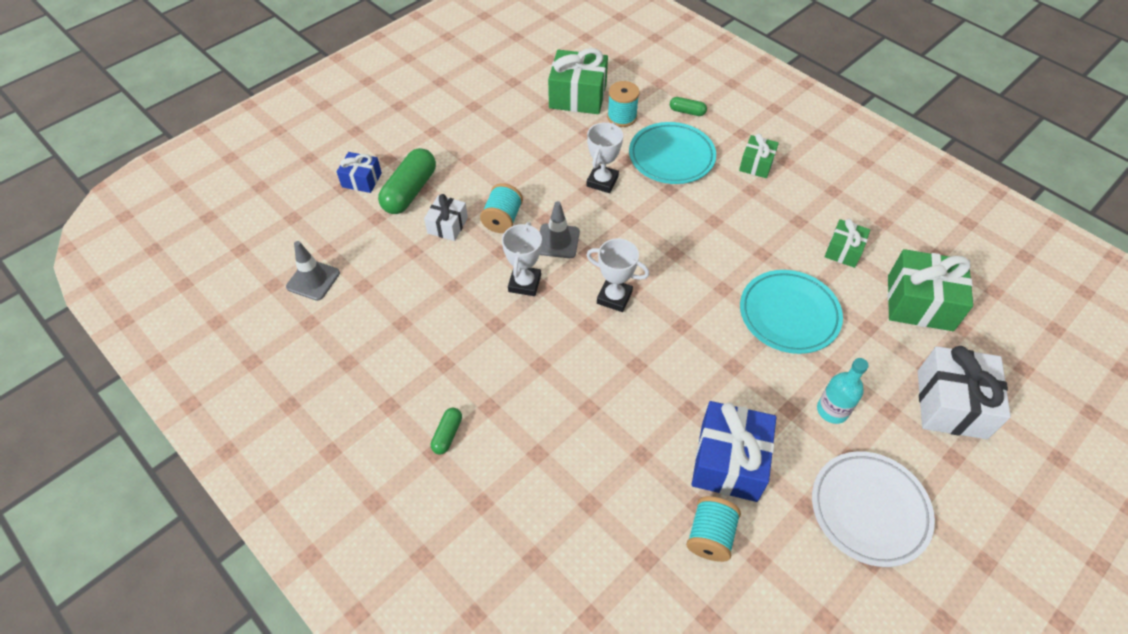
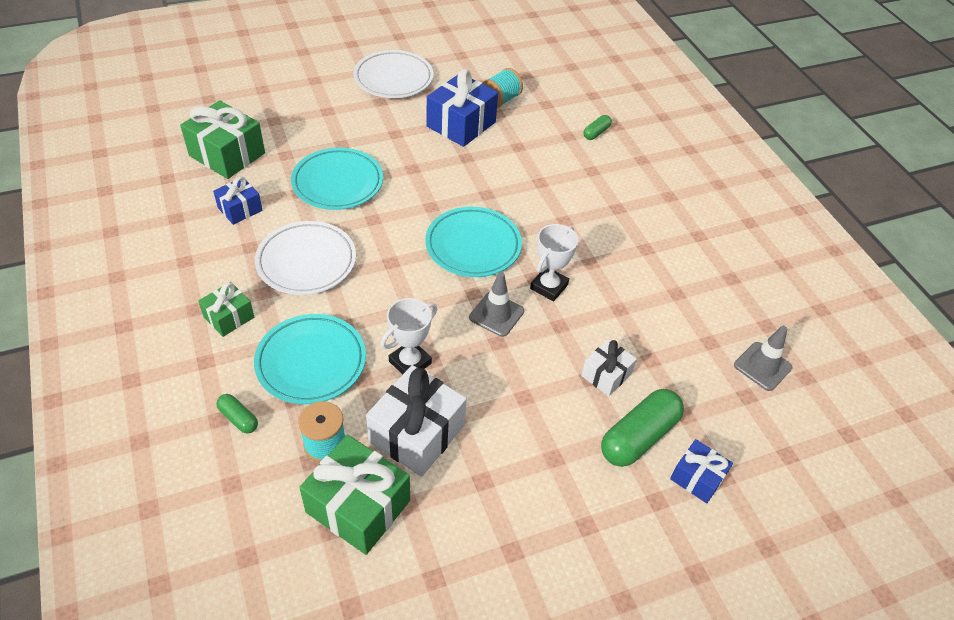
camera: 160 degrees left, 5 degrees down
(447, 434) = (656, 202): green capsule -> green capsule (596, 133)
(502, 219) = (543, 359): turquoise spool -> none
(614, 297) = (473, 246): white trophy -> turquoise plate
(742, 226) = (306, 262): none -> white plate
(832, 410) = (366, 123): turquoise bottle -> none
(843, 251) = (240, 209): green gift -> blue gift
(951, 404) = (283, 100): white gift -> white gift (417, 433)

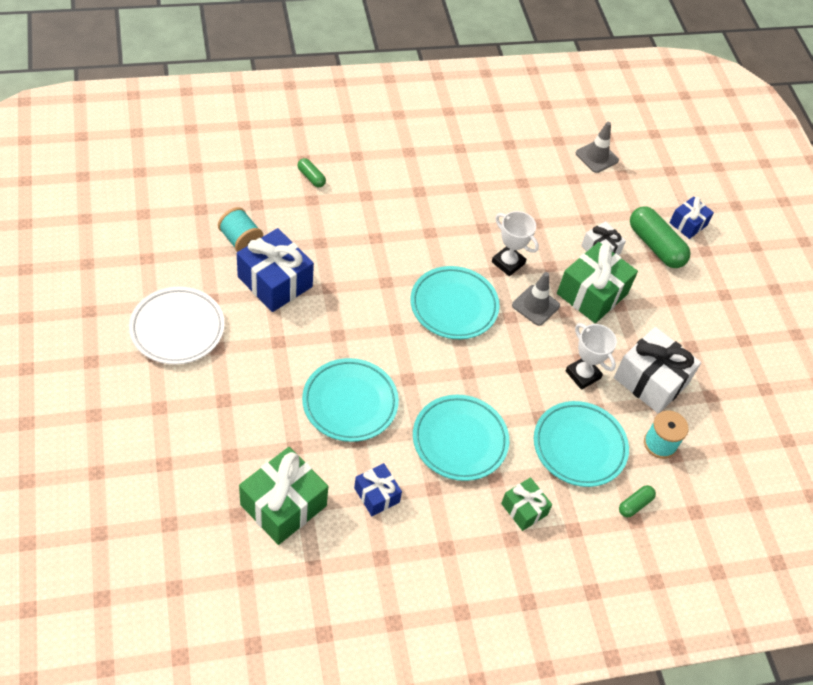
camera: 85 degrees left, 5 degrees up
(306, 262) = (460, 440): white plate -> turquoise plate
(358, 506) = (713, 427): green gift -> green gift (592, 294)

